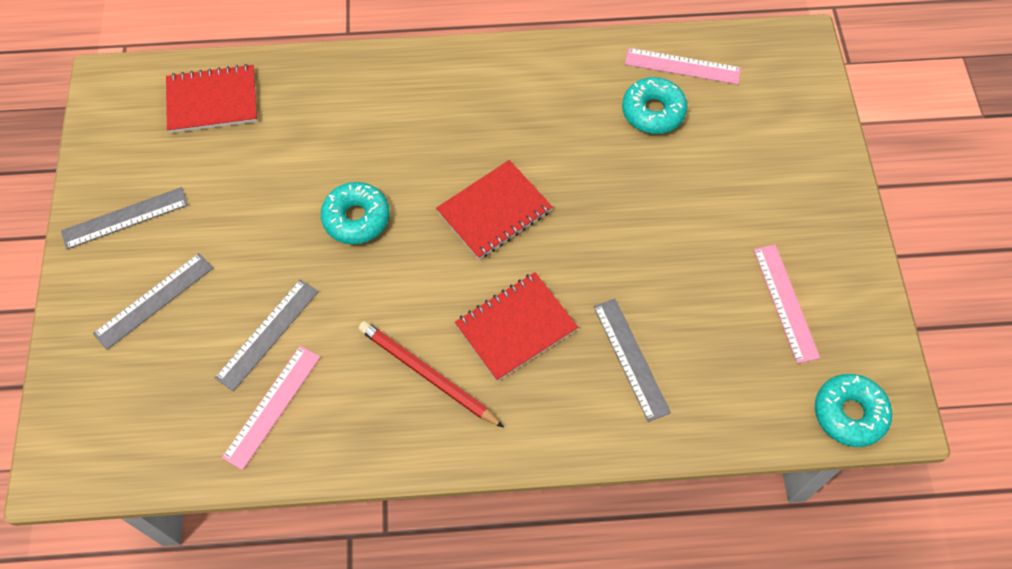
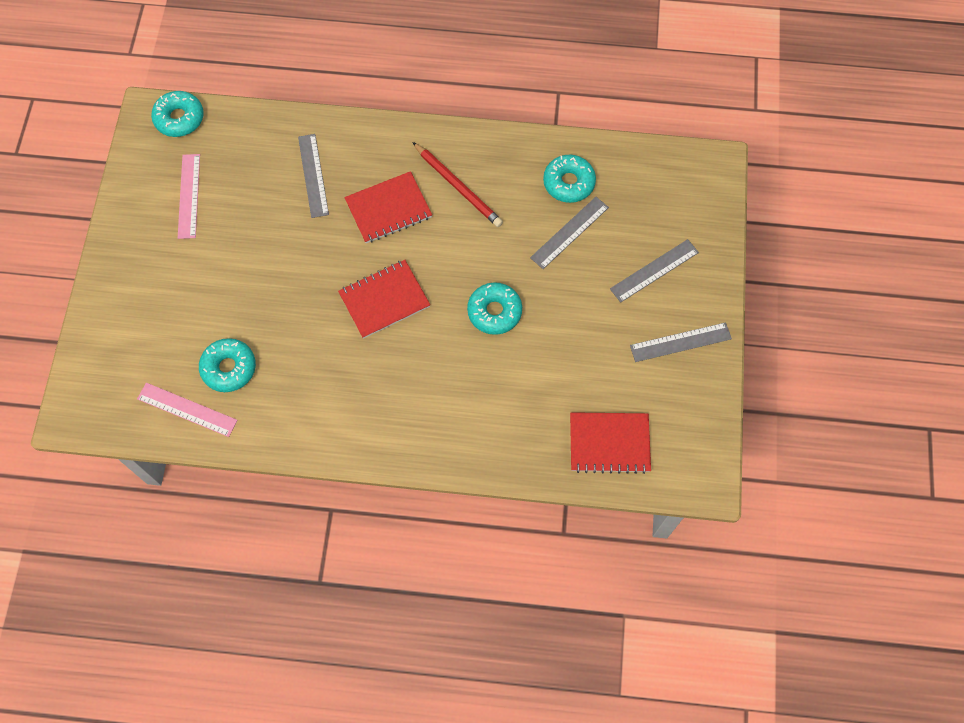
camera: 170 degrees left, 5 degrees up
(272, 406) = (568, 183): pink ruler -> turquoise donut

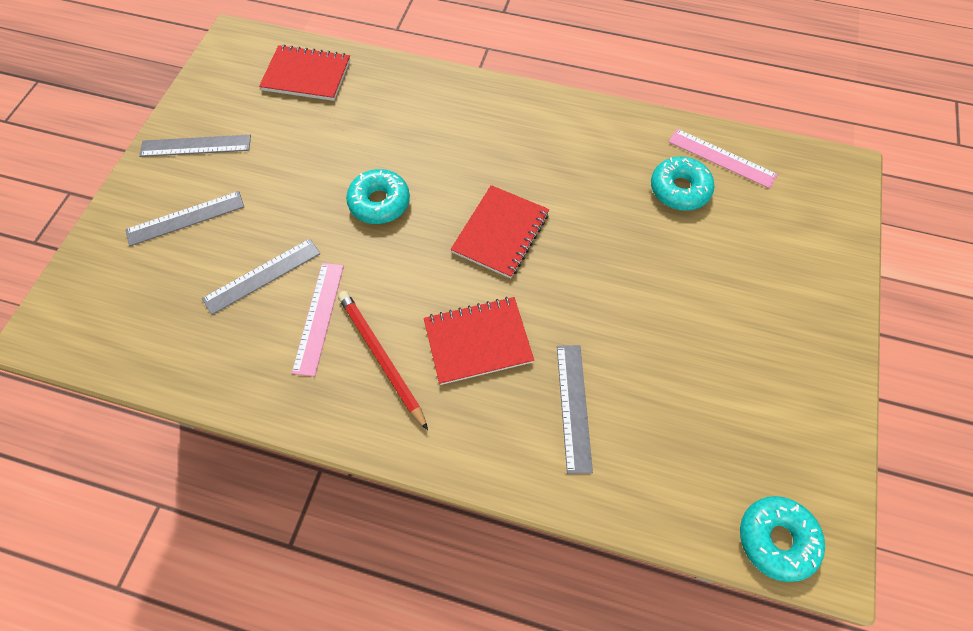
camera: 170 degrees left, 5 degrees down
(189, 196) = (746, 404): pink ruler -> pink ruler (318, 317)
(384, 300) = (500, 233): red notebook -> red notebook turned 45 degrees counterclockwise
(568, 183) = (237, 339): turquoise donut -> none

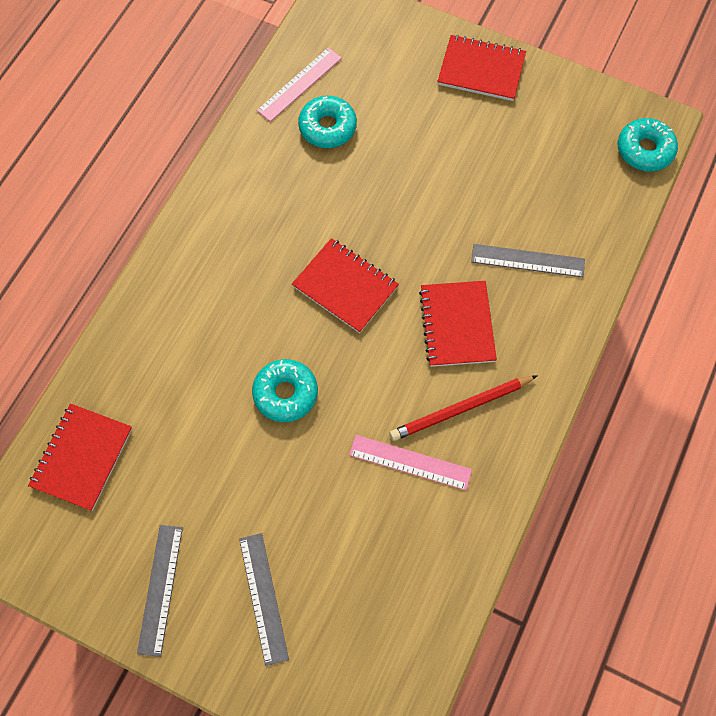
camera: 80 degrees left, 5 degrees up
(262, 276) = (353, 515): grey ruler -> none
(815, 326) = (481, 70): none -> red notebook

